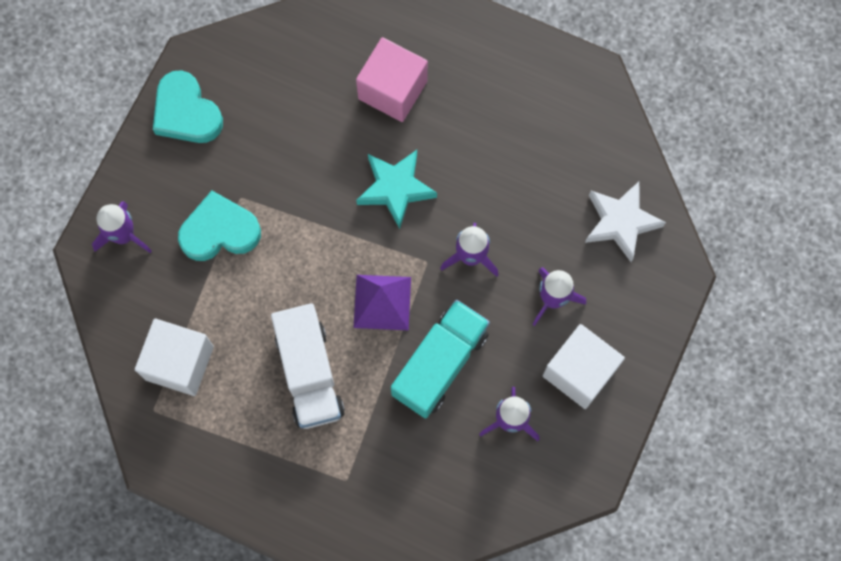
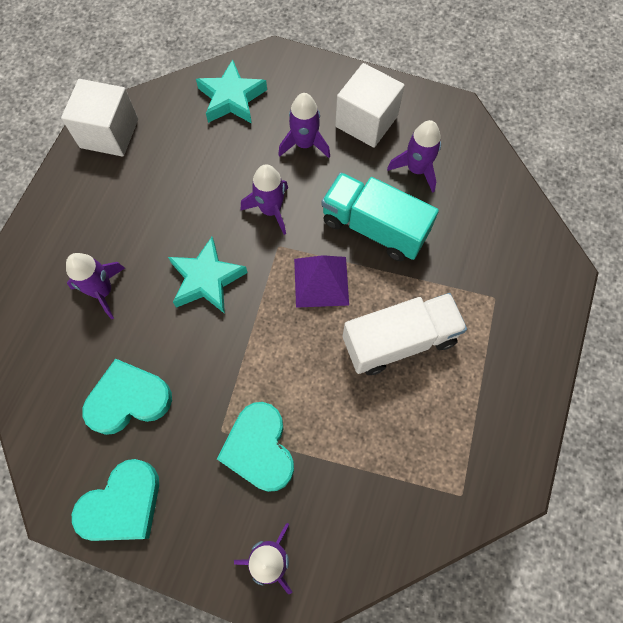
camera: 95 degrees left, 5 degrees down
(179, 363) = (407, 473): white cube -> white cube (109, 133)
(280, 116) = (128, 399): none -> turquoise heart
(392, 90) = (102, 291): pink cube -> purple rocket
(620, 222) = (232, 98): white star -> turquoise star

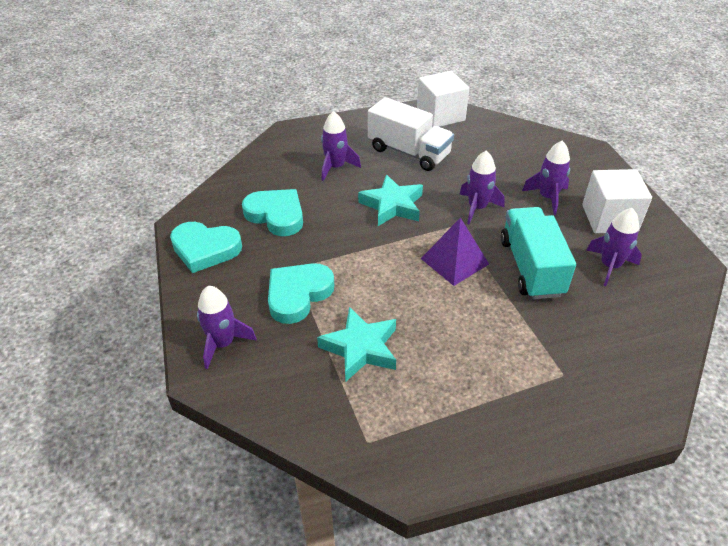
camera: 55 degrees right, 25 degrees down
(232, 98) = (533, 148): turquoise star -> turquoise star (361, 348)
(399, 341) = (457, 330): white truck -> white truck (409, 152)

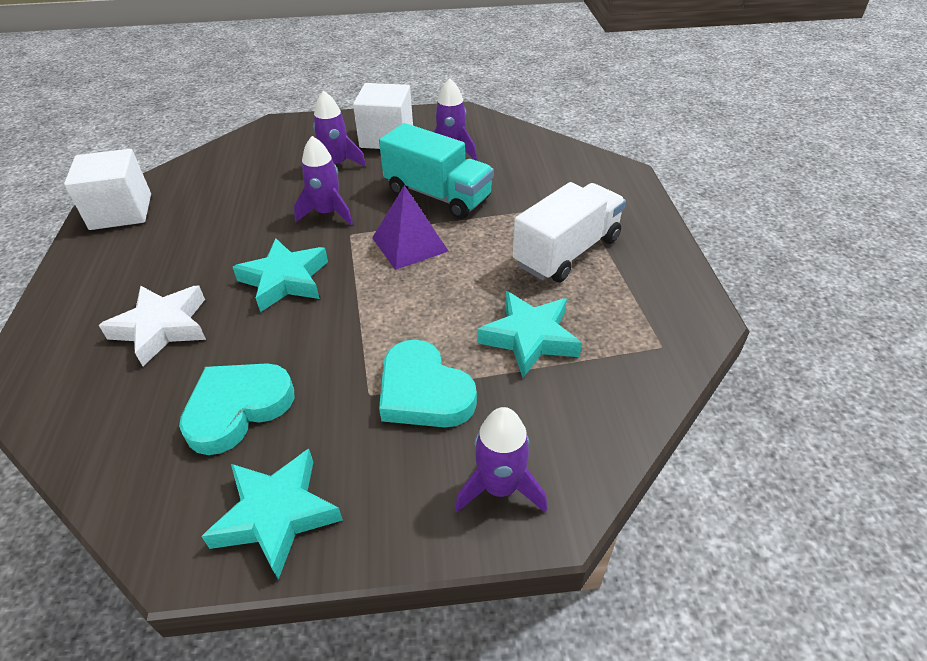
camera: 80 degrees left, 0 degrees up
(205, 249) = (276, 515): turquoise heart -> turquoise star
(336, 167) = (162, 327): purple rocket -> white star
(409, 152) = (181, 251): white truck -> white truck (567, 252)
(531, 267) = (438, 195): turquoise truck -> turquoise truck turned 150 degrees counterclockwise

